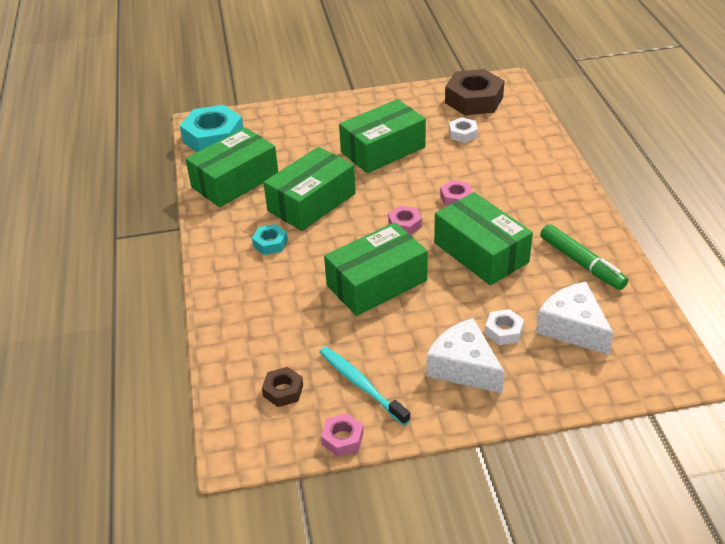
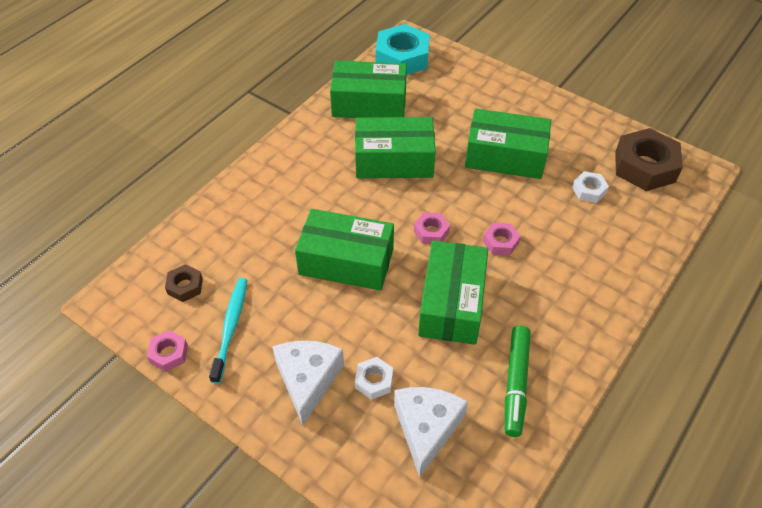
camera: 45 degrees right, 10 degrees up
(270, 243) = (324, 171): turquoise nut -> none

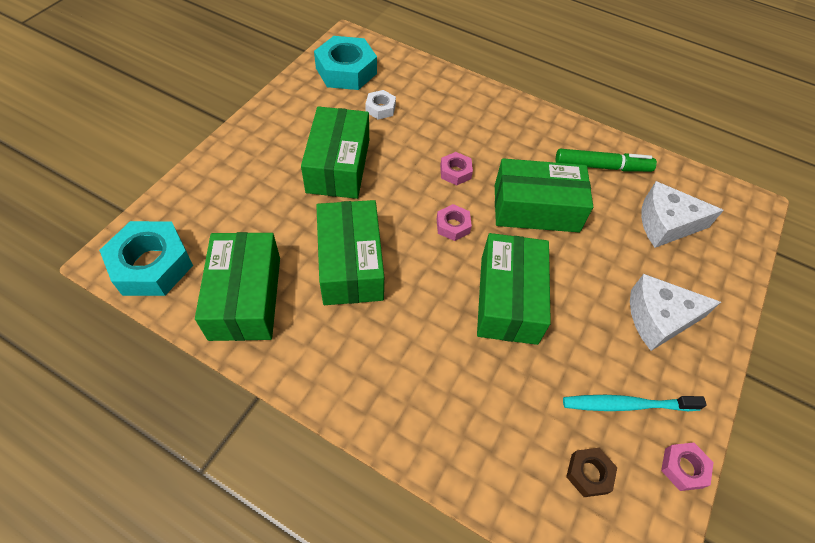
camera: 100 degrees left, 5 degrees up
(374, 381) = (637, 264): white nut -> none
(644, 166) = (346, 71): brown nut -> turquoise nut

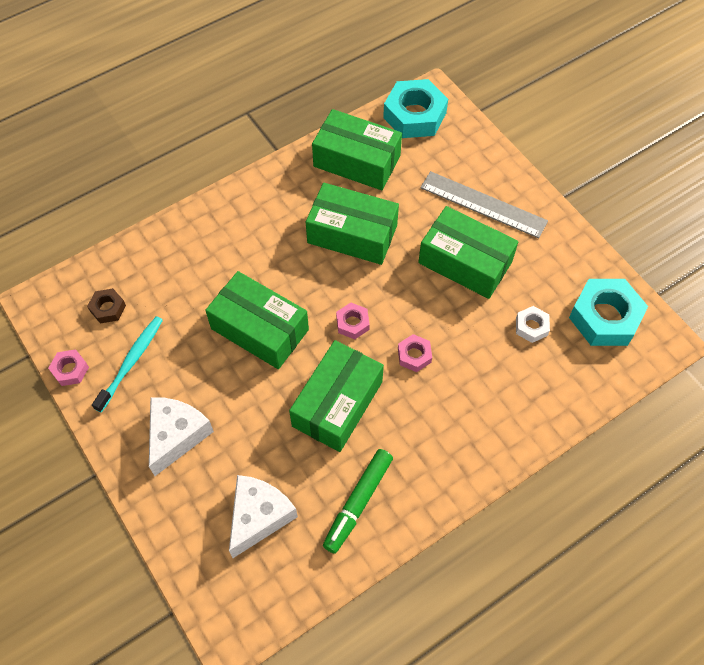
camera: 120 degrees right, 5 degrees up
(262, 171) = (483, 204): none -> grey ruler

